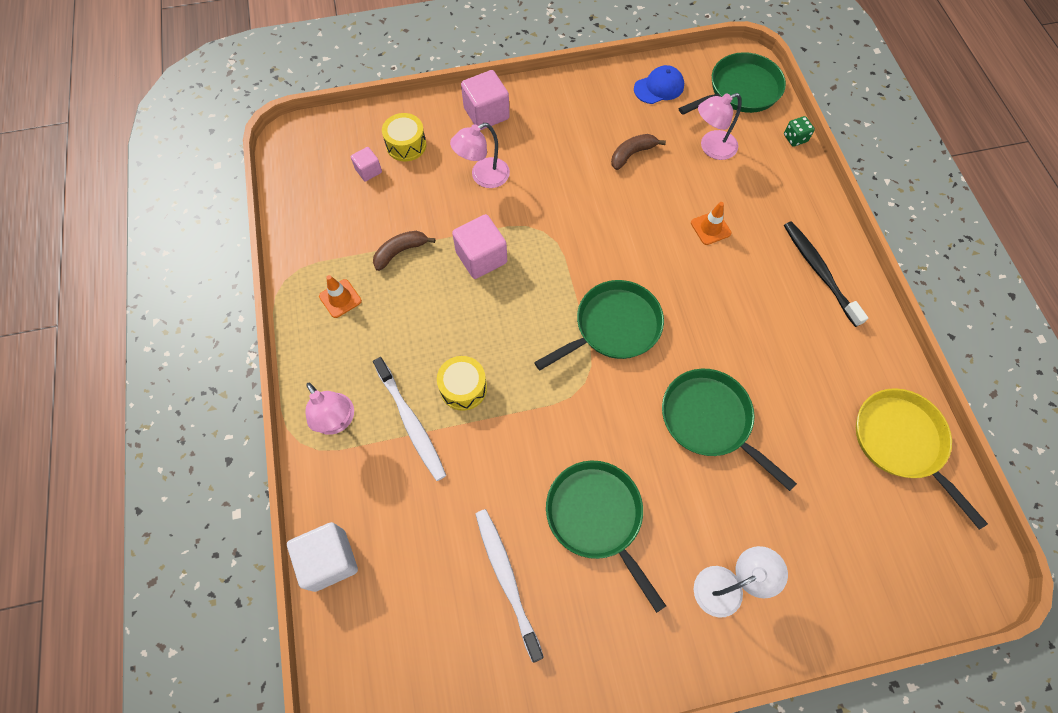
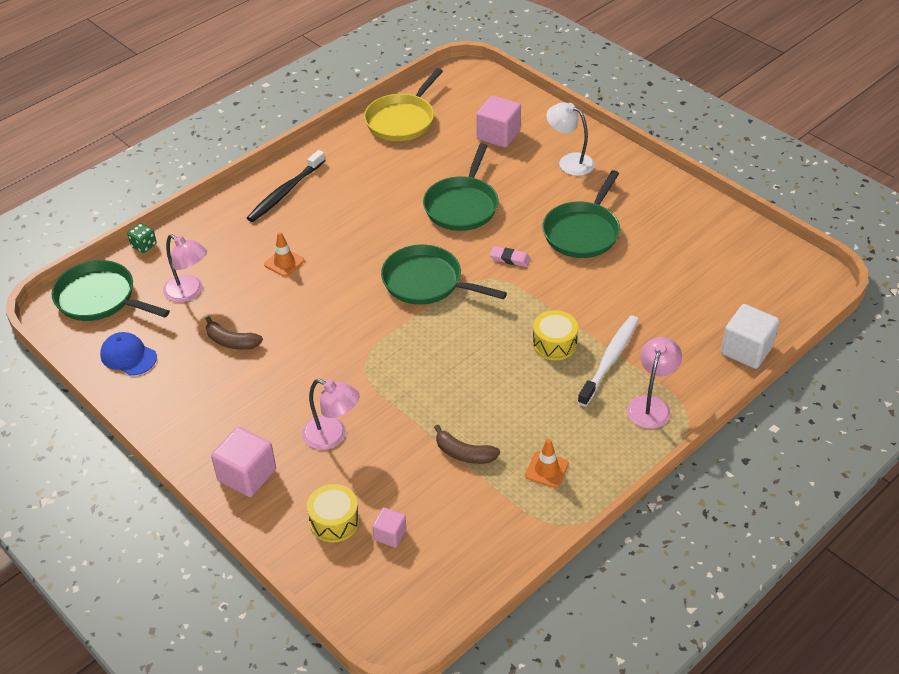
camera: 120 degrees left, 20 degrees down
(481, 257) = (425, 392): pink cube -> pink cube (498, 135)
(507, 579) = (664, 256): white toothbrush -> none
(600, 418) = (510, 259): none -> pink eraser

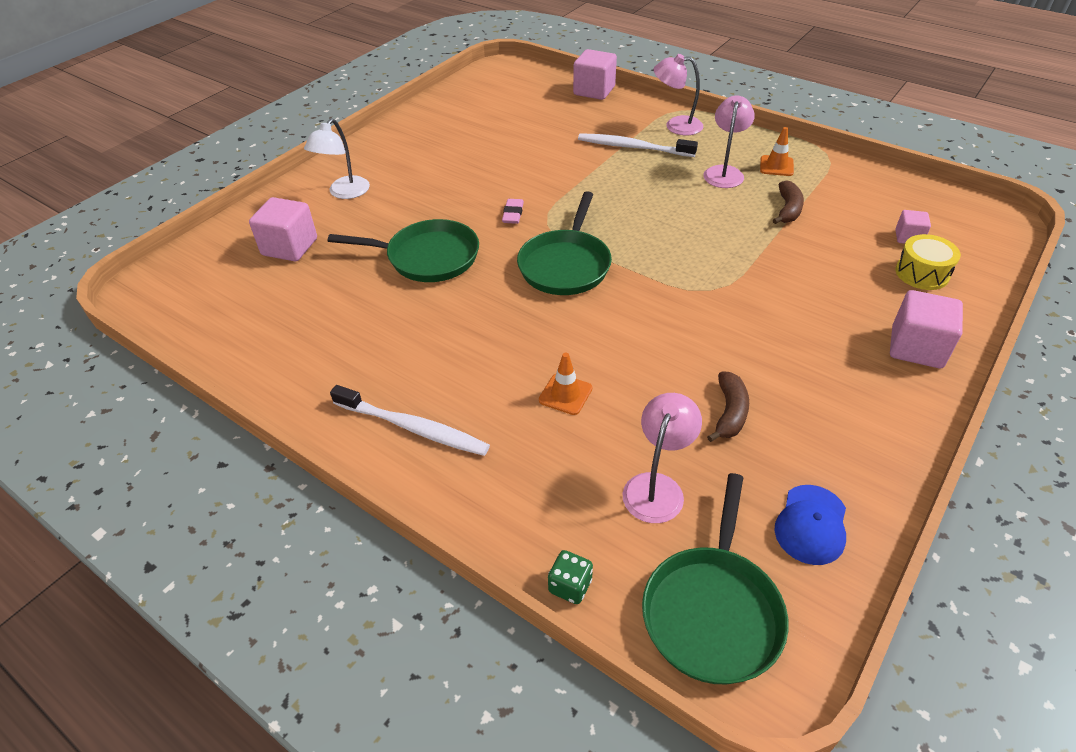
camera: 100 degrees left, 0 degrees up
(285, 192) = (413, 428): black toothbrush -> white toothbrush
(332, 436) = (822, 294): pink lamp -> pink lamp (724, 172)
(402, 120) = (245, 335): yellow pan -> none
(554, 344) = (626, 176): yellow drum -> none
(582, 232) = (461, 175): green pan -> none
(746, 350) = (594, 91): white cube -> pink cube

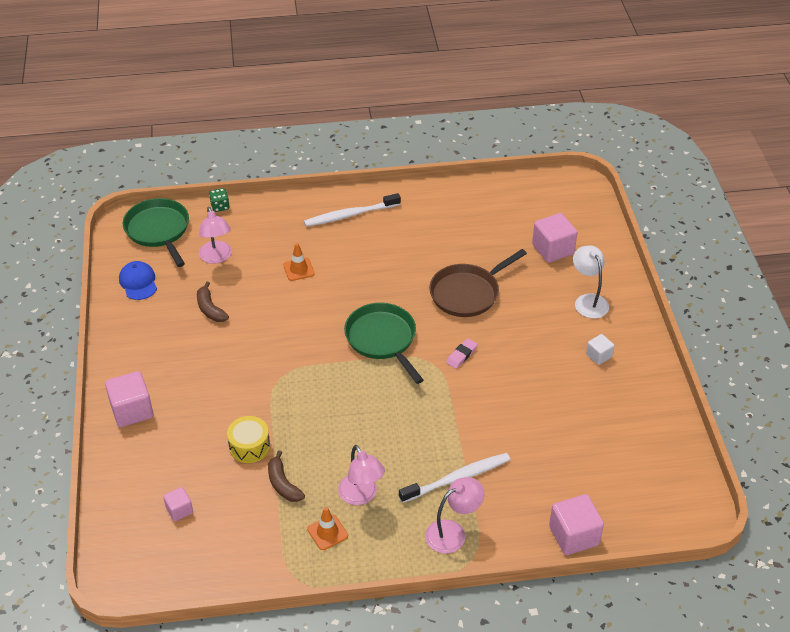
camera: 135 degrees right, 0 degrees up
(409, 157) = (598, 356): none -> white cube
(428, 257) = (467, 293): green pan -> brown pan
(513, 214) = (461, 355): pink eraser -> pink eraser turned 75 degrees clockwise
(922, 273) = (154, 477): yellow drum -> yellow drum (249, 446)

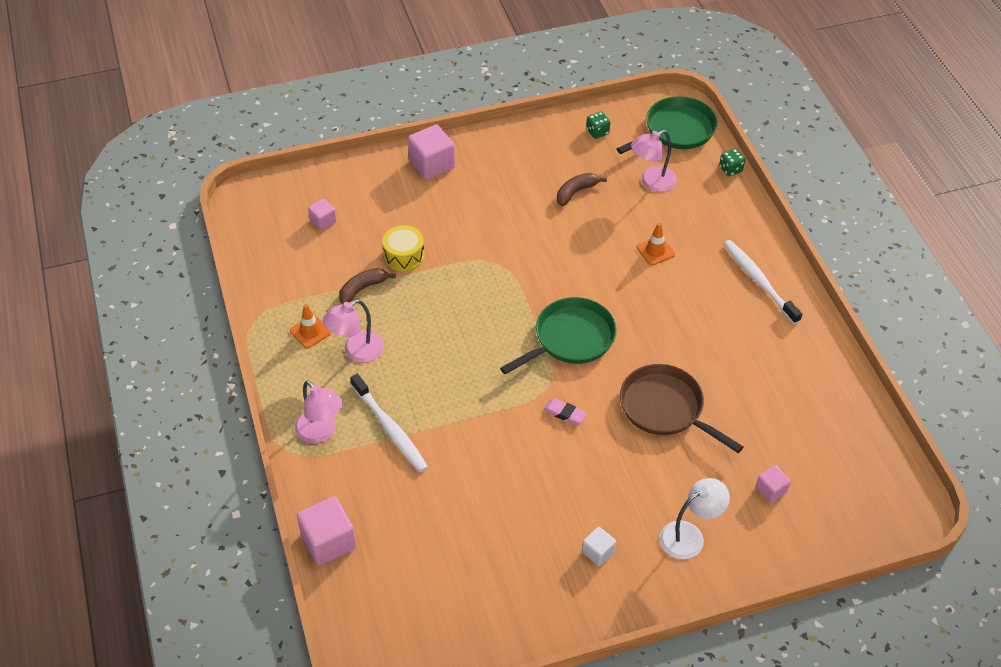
camera: 80 degrees right, 5 degrees up
(138, 282) = (597, 132): blue cap -> green dice
(553, 249) = (771, 490): pink cube -> pink cube, size x0.56

